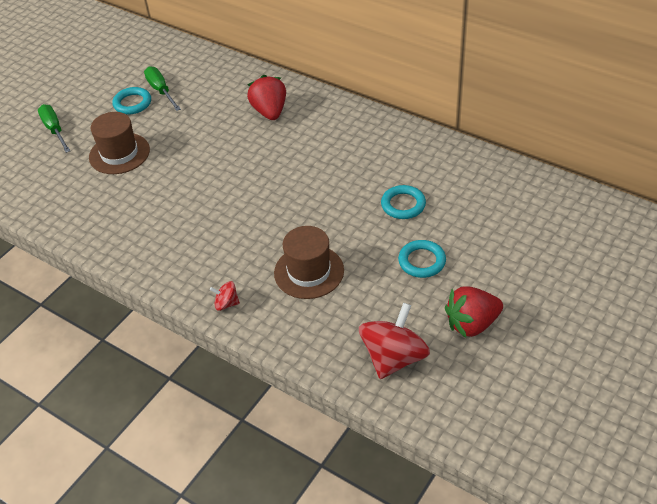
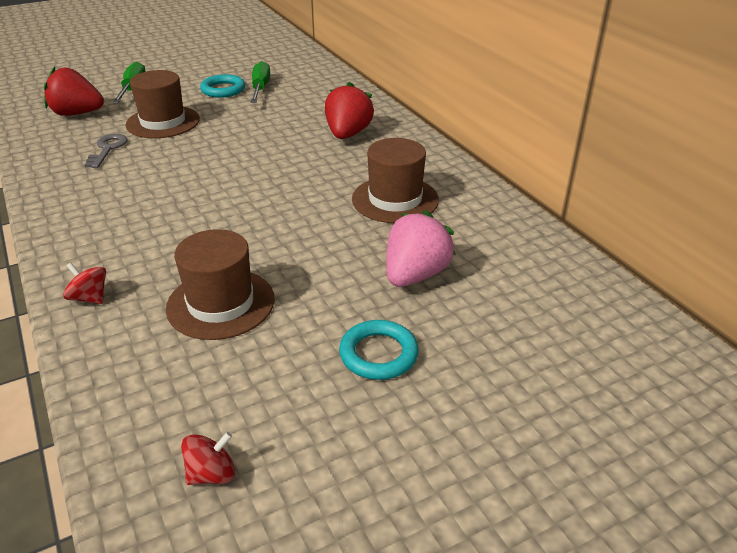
camera: 25 degrees right, 10 degrees down
(105, 194) = (108, 149): none -> grey key
(348, 155) = (395, 199): none -> brown hat
(394, 357) = (212, 474): red spinning top -> red spinning top, size x0.47
(403, 205) = (415, 275): turquoise ring -> pink strawberry
(472, 324) = (376, 482): red strawberry -> red strawberry (77, 113)

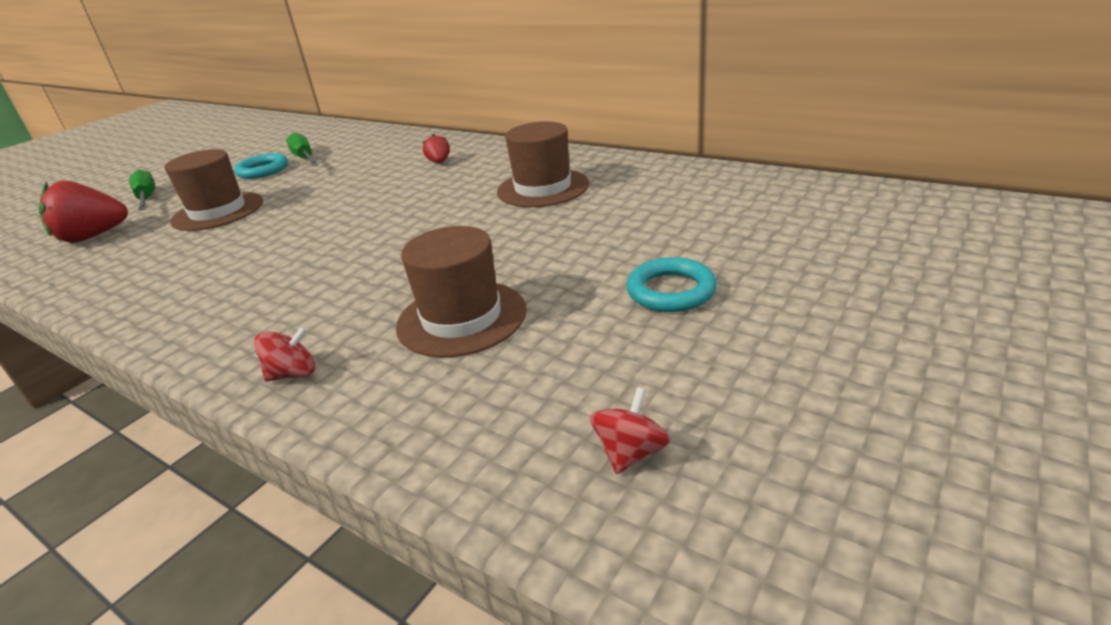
camera: 25 degrees left, 5 degrees down
(89, 298) = (293, 374): red spinning top -> red spinning top turned 150 degrees clockwise
(108, 149) = (170, 251): grey key -> none
(347, 134) = (439, 162): red strawberry -> red strawberry, size x0.50
(415, 275) = (629, 228): pink strawberry -> none

